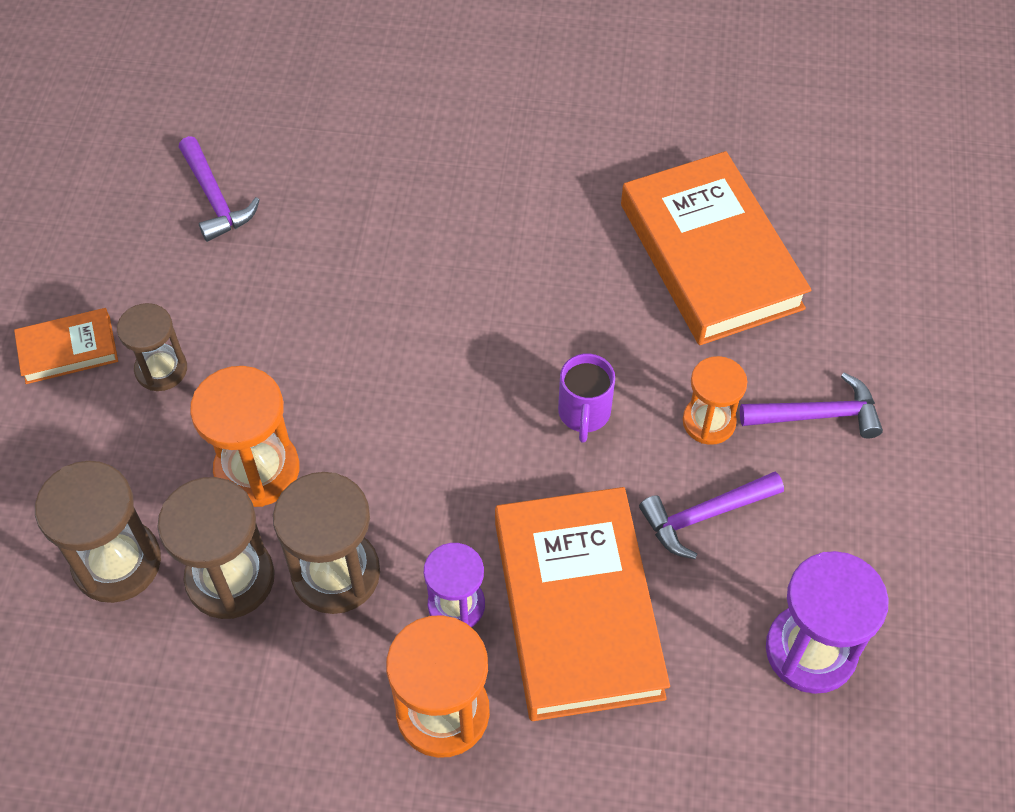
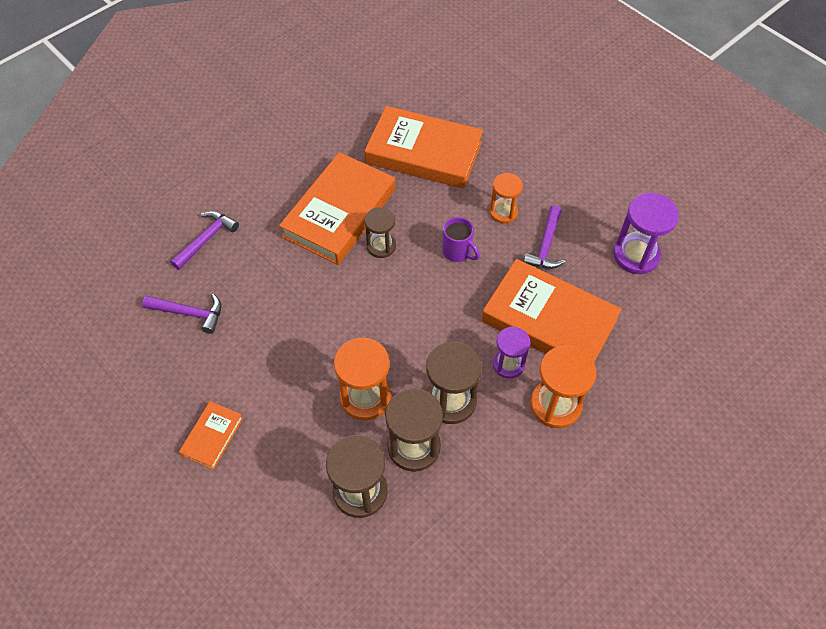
camera: 50 degrees left, 0 degrees up
(161, 369) = (267, 402): brown hourglass -> brown hourglass (381, 246)
(511, 236) = (339, 213): none -> orange book
(817, 415) = (534, 175): purple hammer -> purple hammer (206, 239)

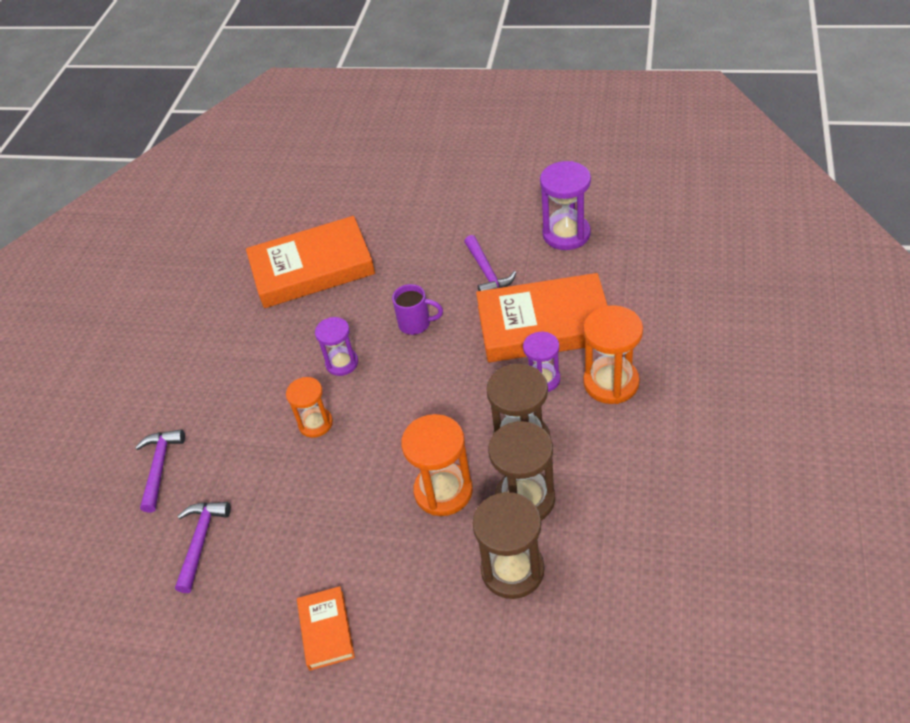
camera: 30 degrees left, 10 degrees down
(189, 313) = (201, 541): purple hammer -> purple hammer turned 60 degrees counterclockwise
(339, 213) = (277, 362): orange book -> none
(381, 246) = (342, 363): brown hourglass -> purple hourglass
(503, 212) = (427, 270): orange hourglass -> orange hourglass (315, 423)

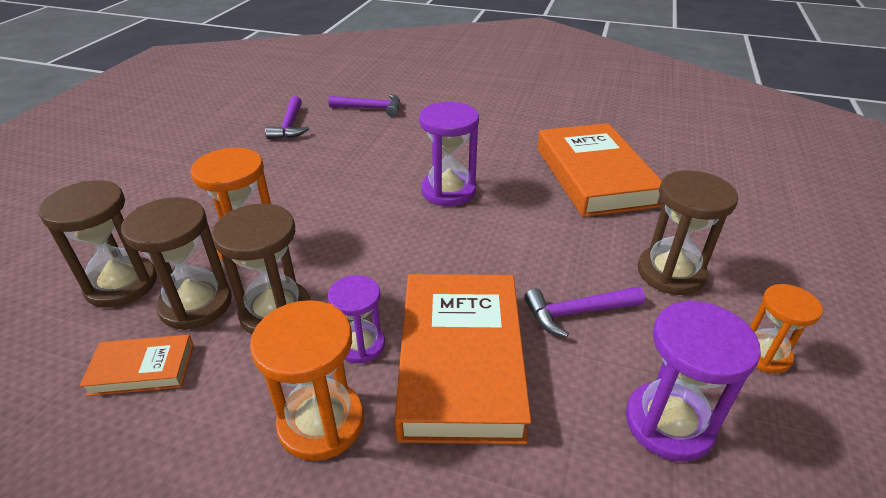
camera: 90 degrees right, 10 degrees down
(201, 541) = (290, 126): purple hammer -> purple hammer turned 75 degrees clockwise
(315, 423) = (377, 175): orange hourglass -> orange hourglass (764, 354)
(326, 630) = (164, 176): orange book -> orange book (142, 369)
(342, 363) = (448, 191): purple hourglass -> purple hourglass, size x1.57
(416, 324) = (492, 243): purple mug -> none
(438, 228) = (670, 273): none -> brown hourglass

